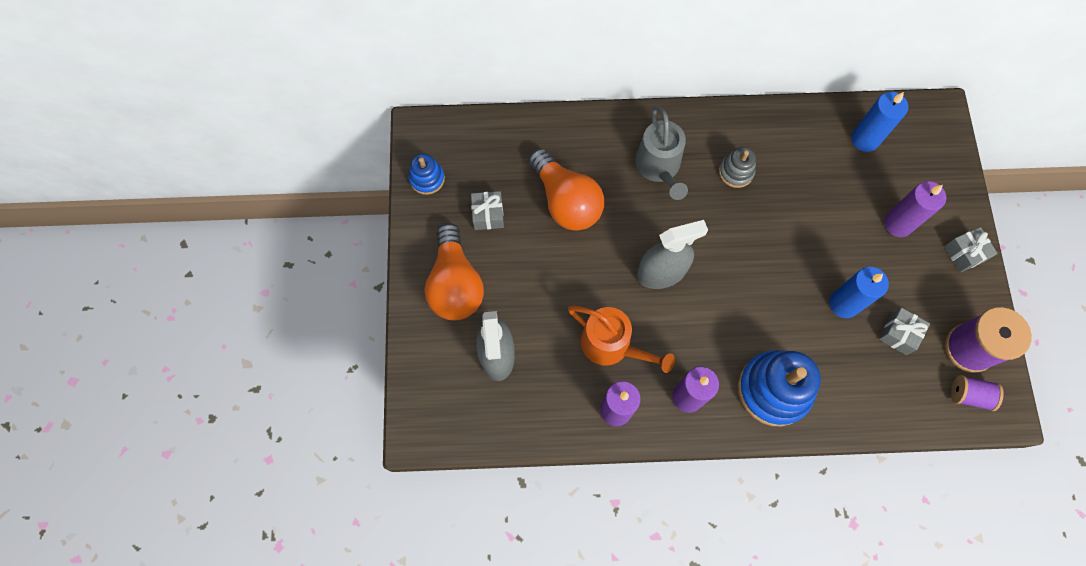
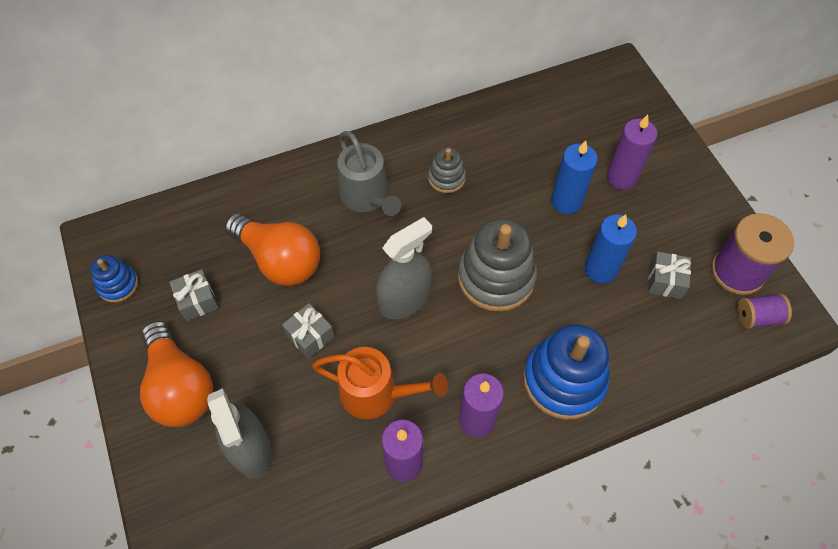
camera: 20 degrees left, 10 degrees down
(747, 279) = (496, 277): none -> grey stacking toy
(865, 139) = (559, 111): blue candle -> blue candle (566, 201)
(964, 254) = (694, 185): grey gift -> grey gift (310, 336)

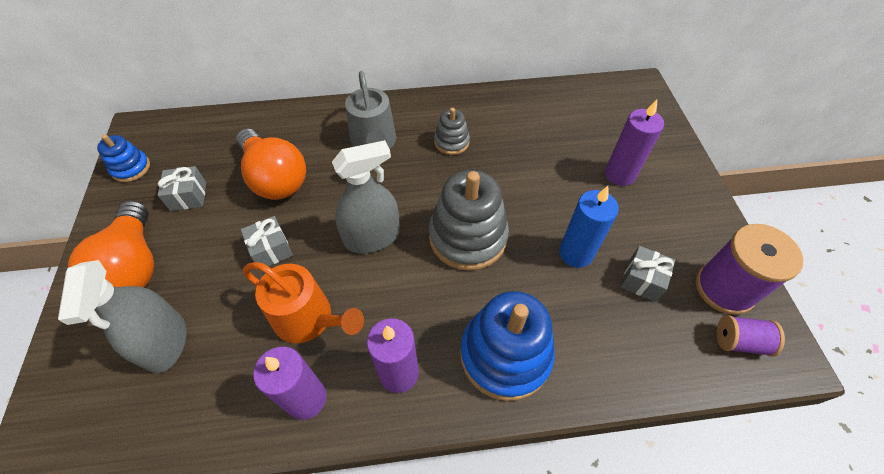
camera: 15 degrees right, 5 degrees down
(566, 201) = (558, 184): blue candle -> none

